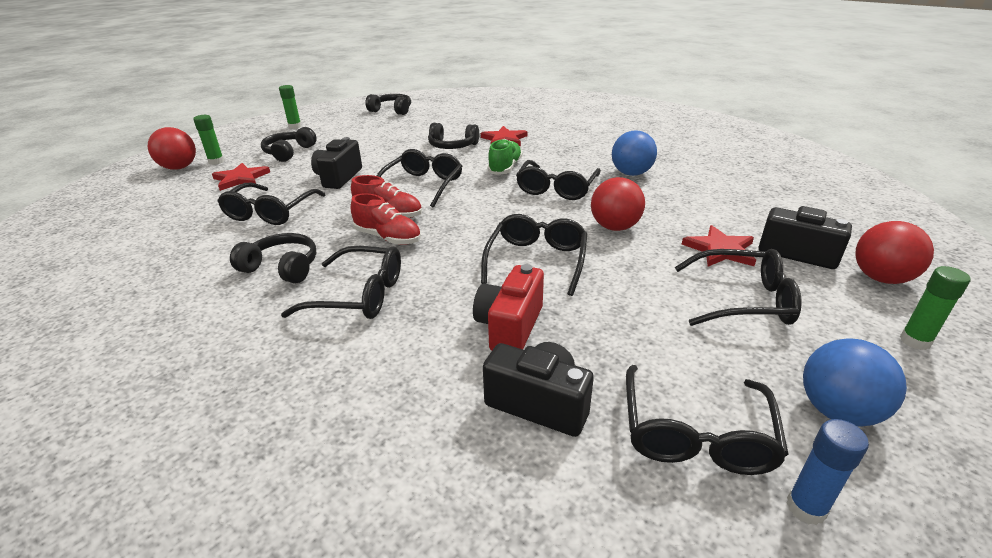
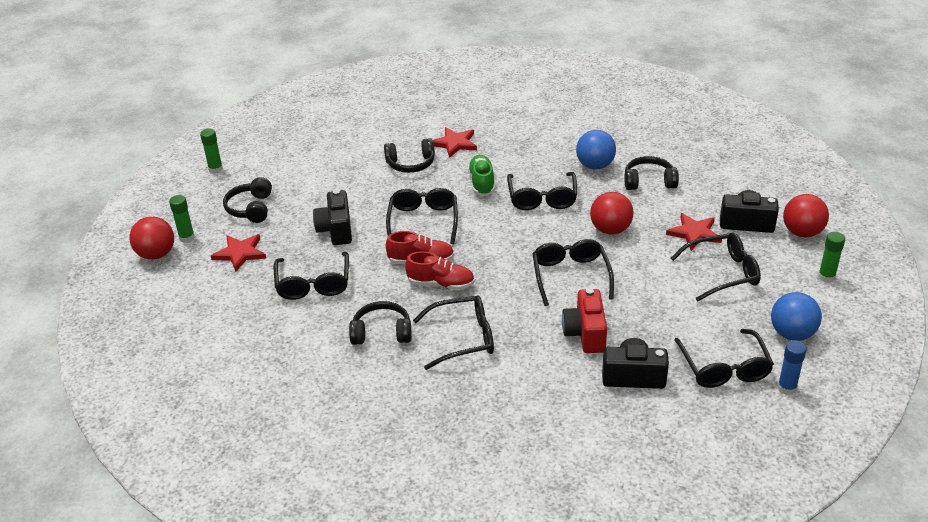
camera: 20 degrees left, 5 degrees up
(392, 110) = (301, 121): black headphones -> black headphones (649, 181)

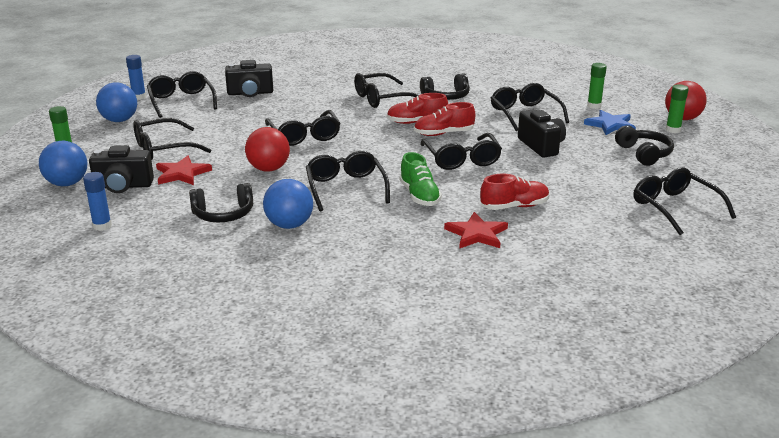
camera: 165 degrees right, 10 degrees down
(215, 169) = (731, 181): green glue stick -> green glue stick (594, 106)
(240, 253) = (610, 125): red star -> blue star
(289, 150) = (675, 208): none -> black glasses
(411, 164) = (514, 206): black headphones -> red shoe
(585, 333) = (287, 108): red camera -> none
(747, 180) = (102, 226): none -> blue glue stick
(802, 232) = (67, 183): red ball -> blue ball

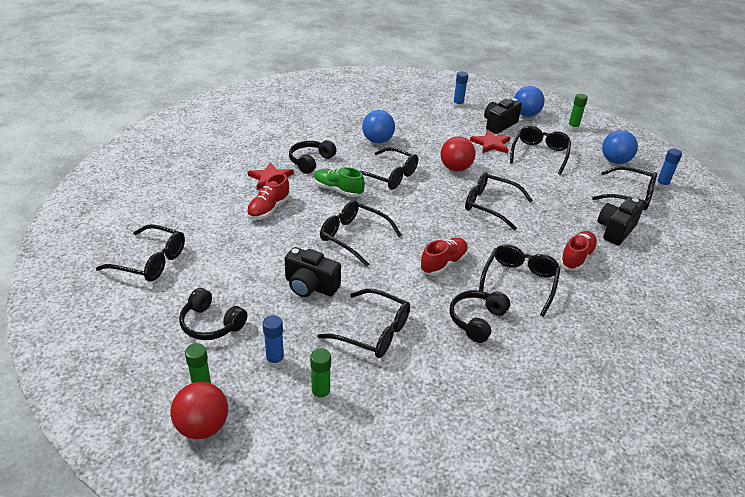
camera: 135 degrees right, 10 degrees up
(223, 214) = (419, 132): black headphones -> black headphones (311, 161)
(443, 134) = (404, 260): red shoe -> red shoe (577, 258)
(610, 125) = (275, 361): blue star -> blue glue stick

